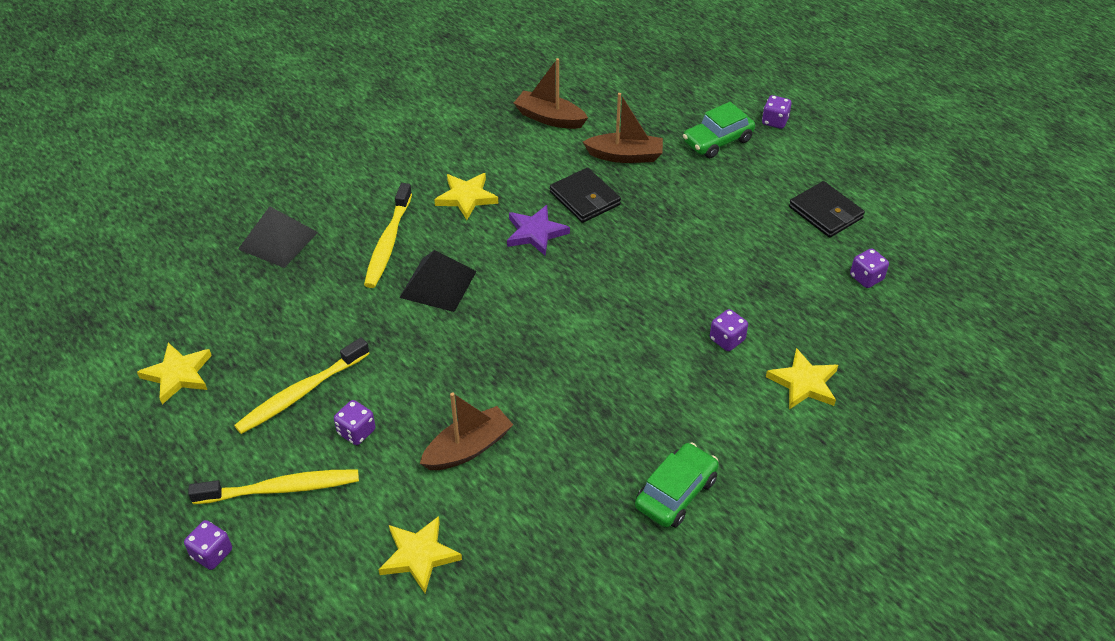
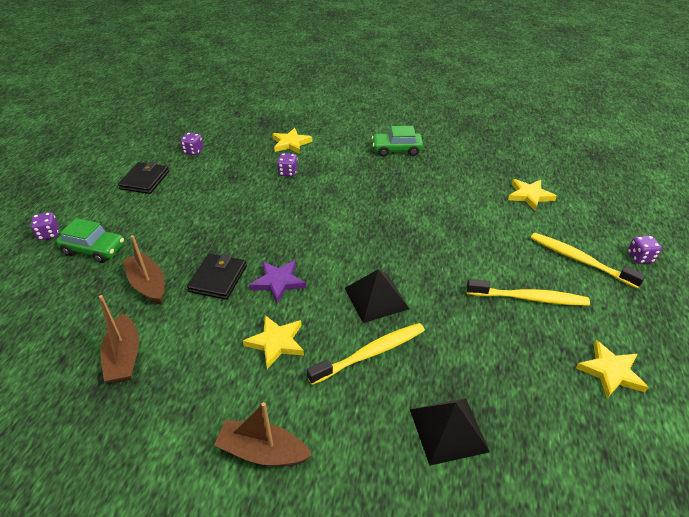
camera: 130 degrees left, 5 degrees down
(356, 432) = (513, 257): purple dice -> none
(468, 448) = (462, 214): brown boat -> brown boat (262, 451)

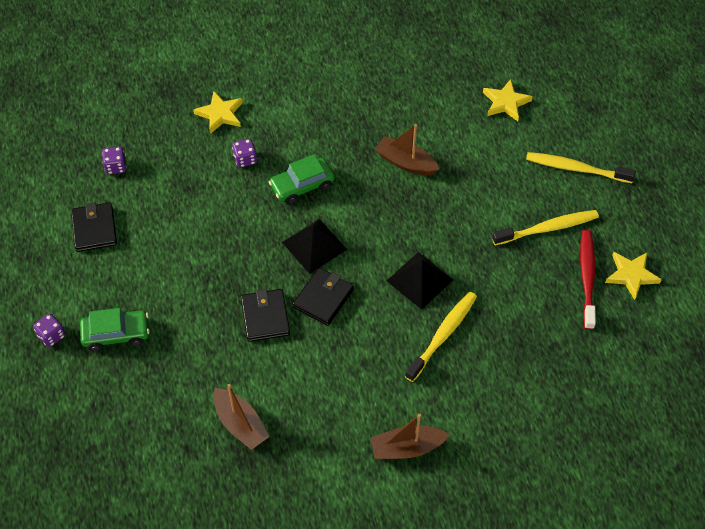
camera: 25 degrees left, 15 degrees up
(148, 284) = (204, 349): brown boat -> brown boat (405, 162)
(276, 342) = (360, 357): yellow star -> none
(278, 282) = (323, 298): purple star -> black wallet
(396, 149) = (343, 82): green car -> green car (302, 185)
(448, 430) = (531, 374): black pyramid -> black pyramid (314, 246)
(556, 356) = (587, 277): none -> red toothbrush
(640, 257) = (625, 146): purple dice -> none

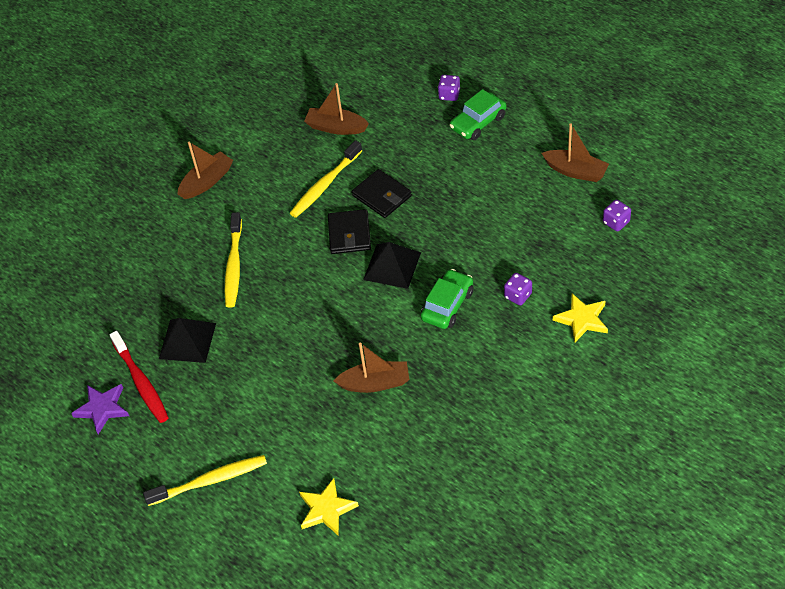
camera: 150 degrees right, 5 degrees down
(52, 336) = (521, 95): purple dice -> purple dice (449, 95)
(94, 229) = (575, 171): black wallet -> brown boat
(420, 280) = (283, 293): black pyramid -> black pyramid (187, 341)
(547, 228) = (202, 404): yellow toothbrush -> yellow toothbrush (325, 185)
(631, 275) = (102, 408): yellow star -> purple star

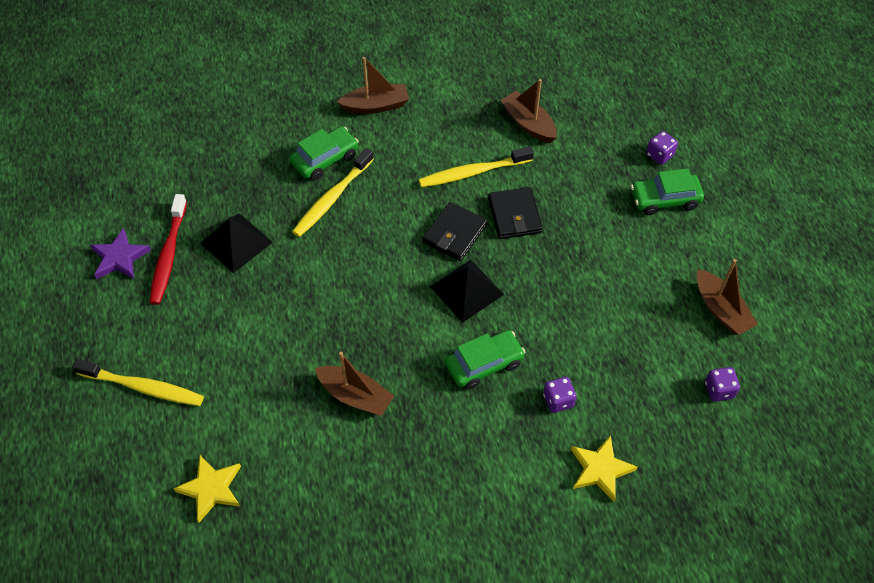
camera: 30 degrees right, 5 degrees up
(202, 242) = (325, 159): none -> green car

